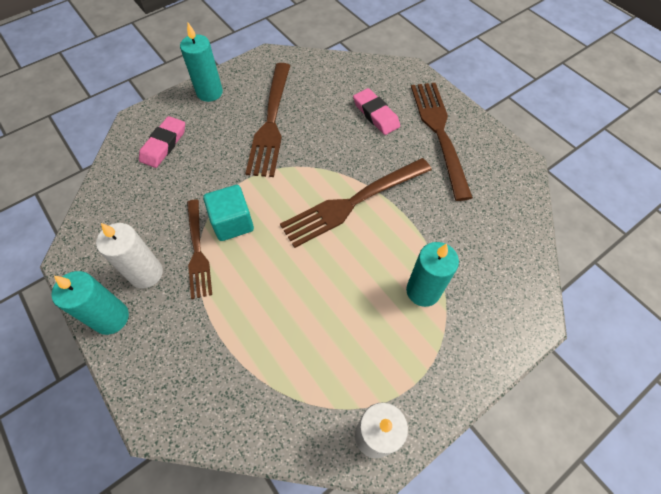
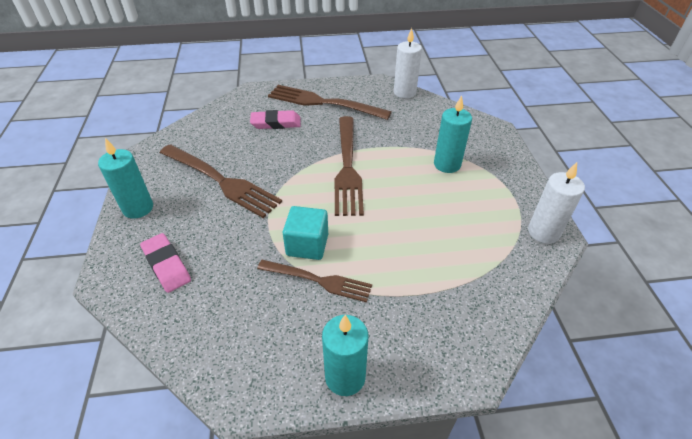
camera: 60 degrees left, 15 degrees down
(146, 273) = (313, 330): white candle -> white candle (404, 92)

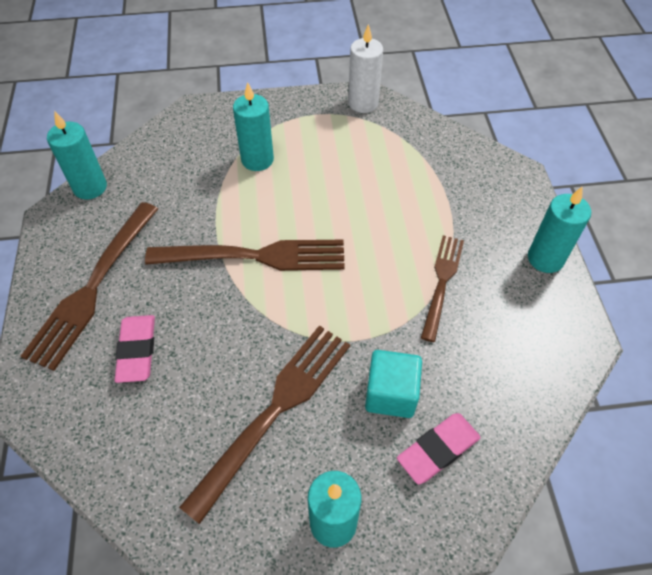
camera: 90 degrees left, 10 degrees up
(307, 245) = (392, 295): turquoise cube -> turquoise cube (391, 394)
(404, 92) = (90, 187): white candle -> turquoise candle

